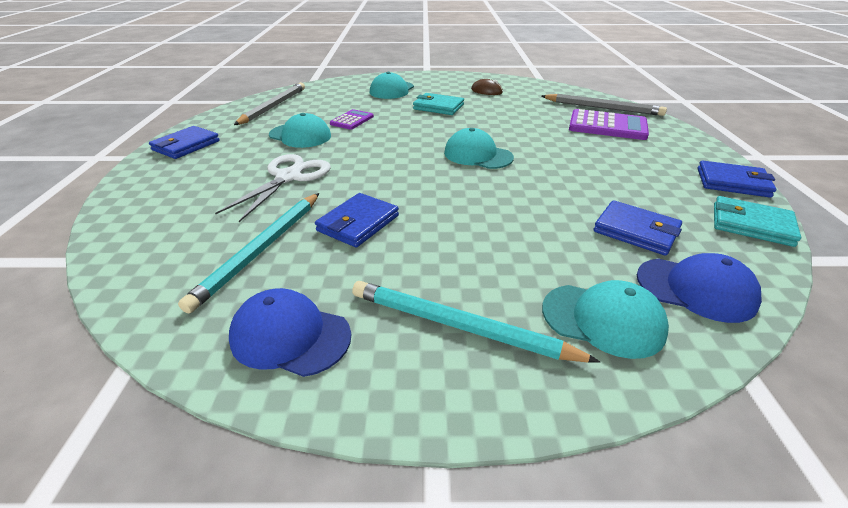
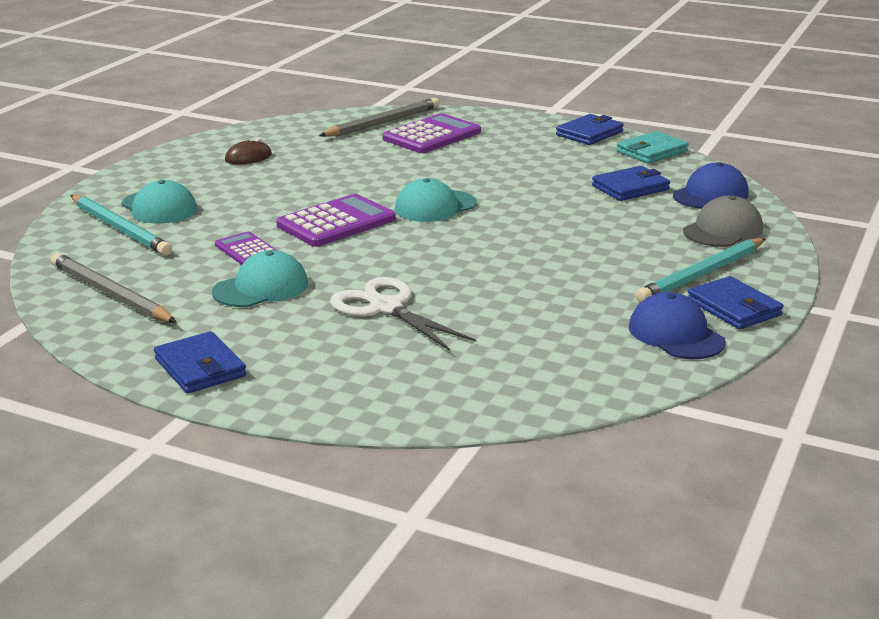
camera: 65 degrees left, 10 degrees down
(261, 249) = (538, 336): turquoise pencil -> turquoise pencil (119, 229)
(290, 336) = (676, 334): blue cap -> blue cap turned 105 degrees clockwise
(358, 223) = (527, 286): blue wallet -> blue wallet (733, 308)
(415, 132) = (336, 222): none -> purple calculator
(438, 107) = (268, 194): turquoise wallet -> none
(603, 319) = (723, 230): turquoise cap -> grey cap

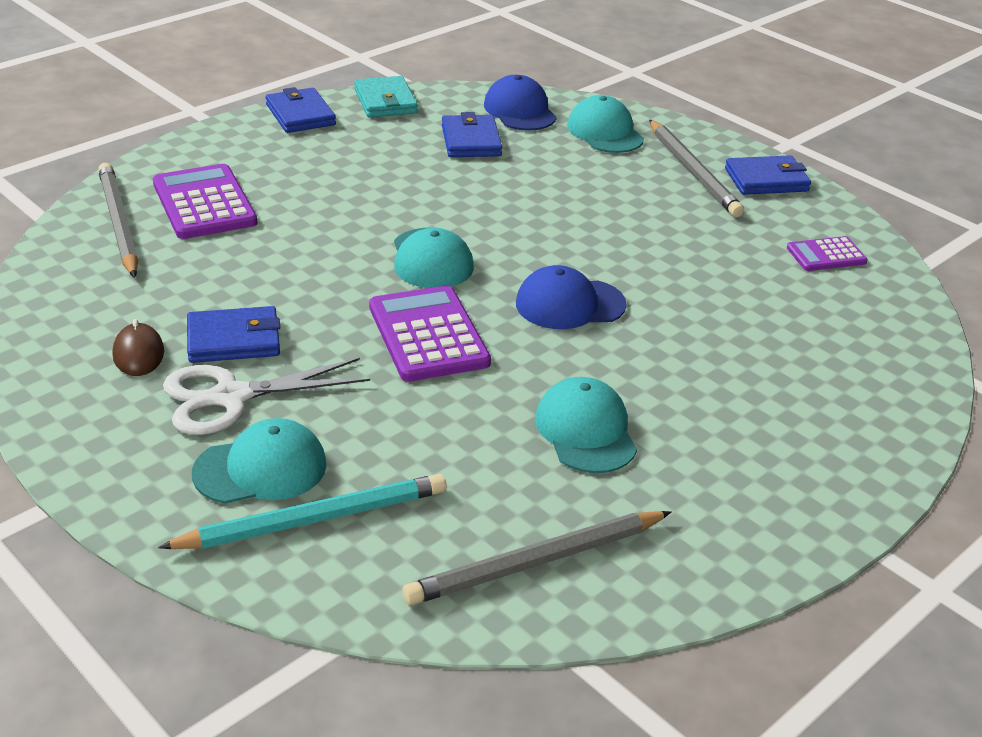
camera: 70 degrees left, 10 degrees up
(200, 367) = (777, 518): blue wallet -> blue wallet (233, 340)
(246, 250) = (466, 420): purple calculator -> purple calculator (826, 255)
(386, 308) = (681, 356): white scissors -> white scissors (231, 397)
(676, 334) = (806, 221): blue cap -> blue cap (570, 304)
(701, 274) = (692, 171): turquoise pencil -> grey pencil
(723, 230) = (605, 132): grey cap -> turquoise cap

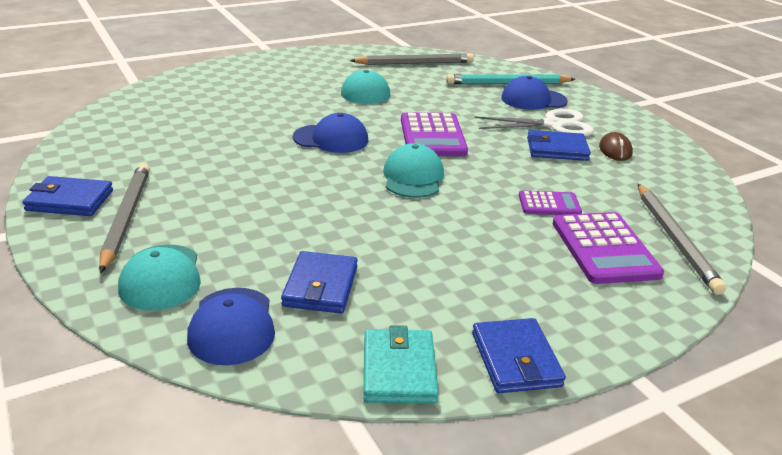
camera: 165 degrees left, 5 degrees down
(260, 468) = (533, 100): turquoise cap -> blue cap
(826, 255) = (116, 141): purple calculator -> purple calculator (549, 204)

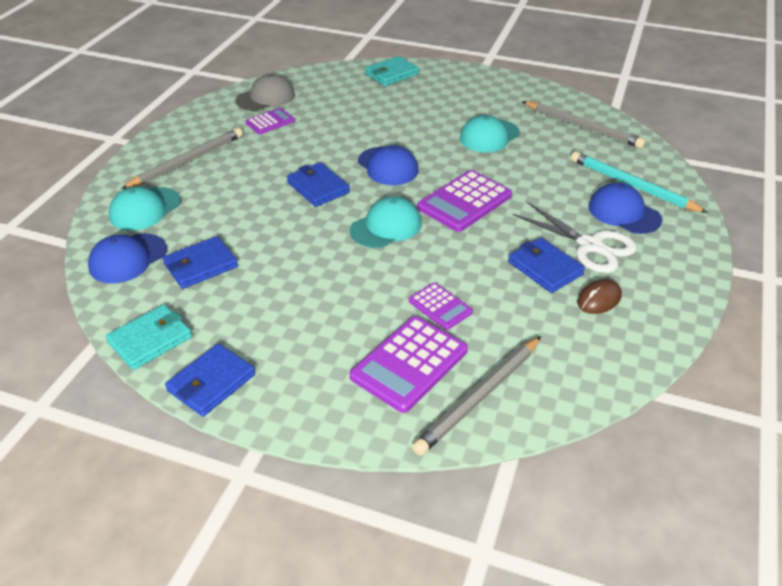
camera: 50 degrees right, 10 degrees up
(70, 200) = (181, 135): blue wallet -> blue wallet (318, 187)
(109, 135) = (265, 98): none -> grey cap
(154, 151) = (270, 122): none -> purple calculator
(203, 78) = (391, 74): none -> turquoise wallet

